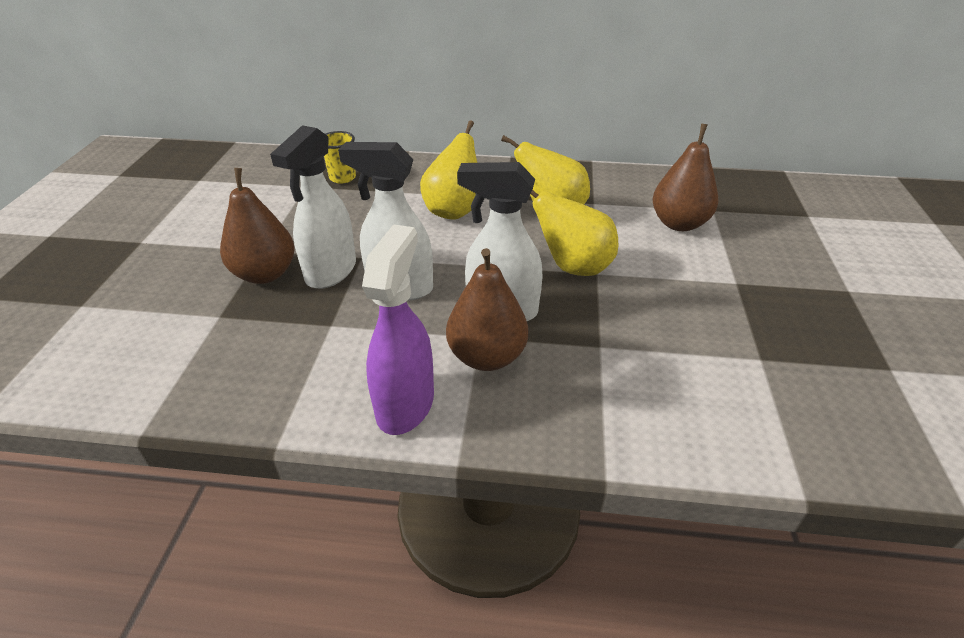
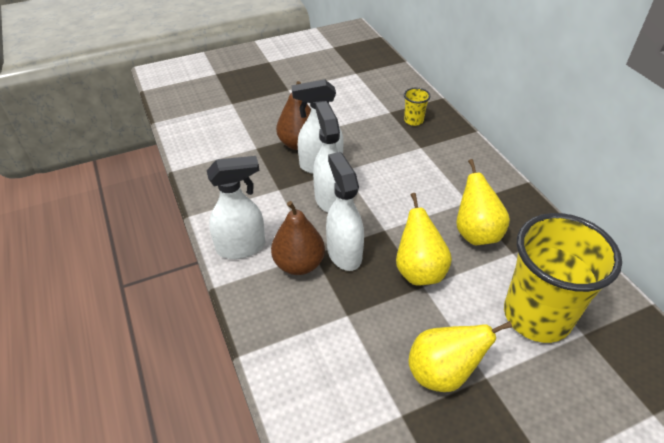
camera: 60 degrees right, 5 degrees up
(405, 404) = (241, 247): purple spray bottle -> white spray bottle
(454, 210) = (427, 185): yellow pear -> yellow pear (442, 373)
(679, 223) = (536, 316): brown pear -> yellow cup

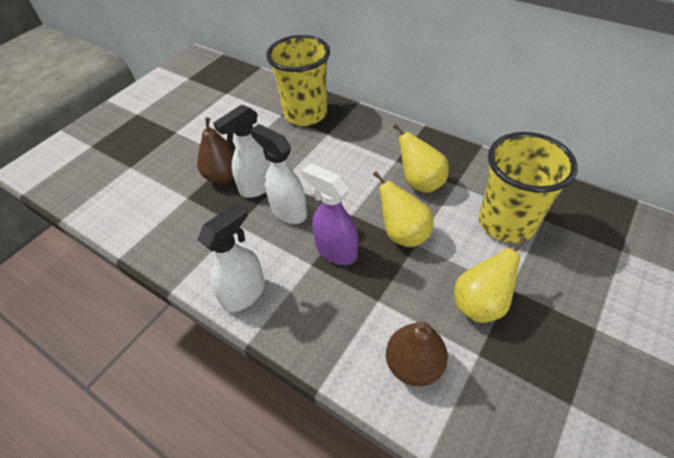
camera: 30 degrees left, 5 degrees up
(299, 264) = (306, 280): brown pear -> brown pear (413, 364)
(344, 253) = (335, 251): white spray bottle -> purple spray bottle
(413, 120) = (305, 114): yellow cup -> yellow cup, size x2.43

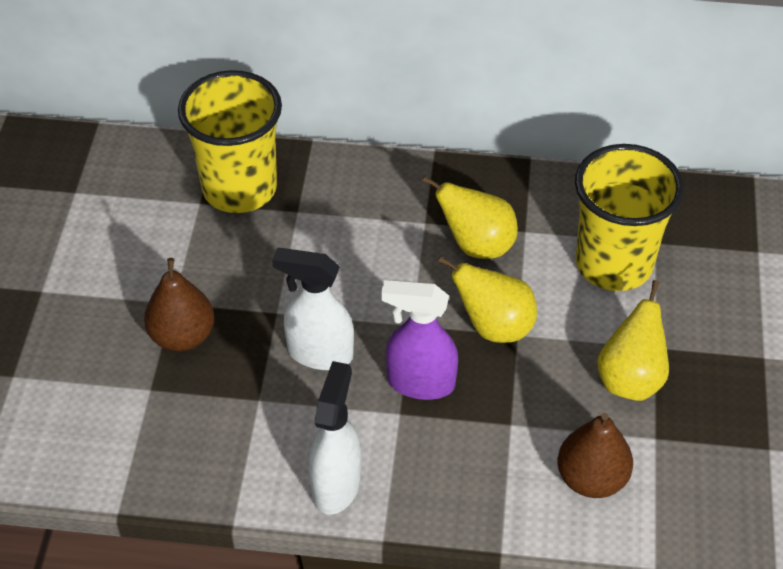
camera: 30 degrees left, 0 degrees up
(258, 186) = (248, 333): white spray bottle -> none

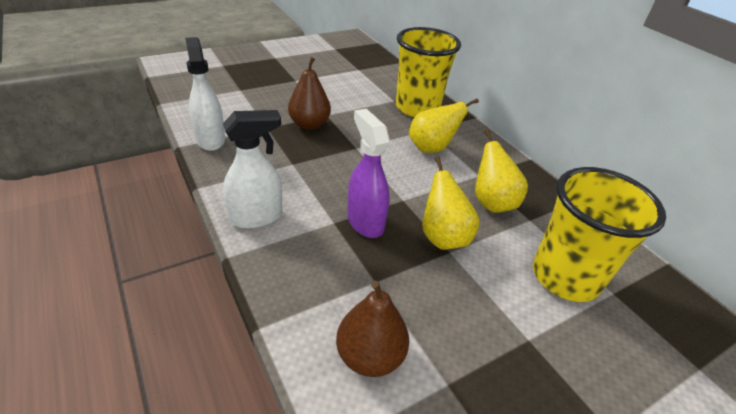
camera: 50 degrees right, 10 degrees down
(319, 353) = (345, 173): white spray bottle -> white spray bottle (210, 139)
(630, 379) = (483, 337): yellow pear -> yellow pear (431, 148)

